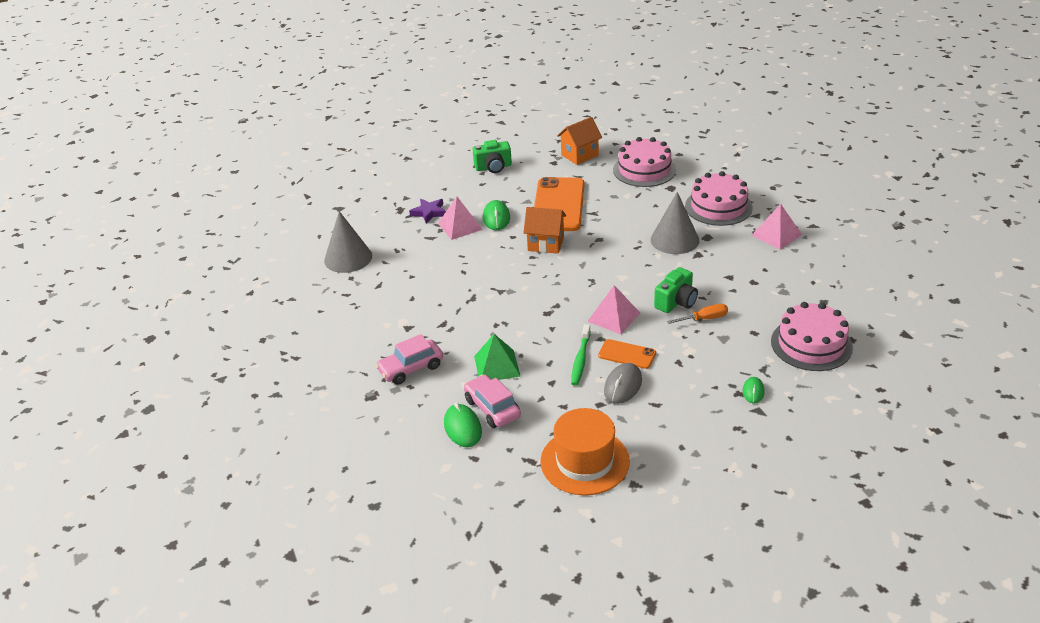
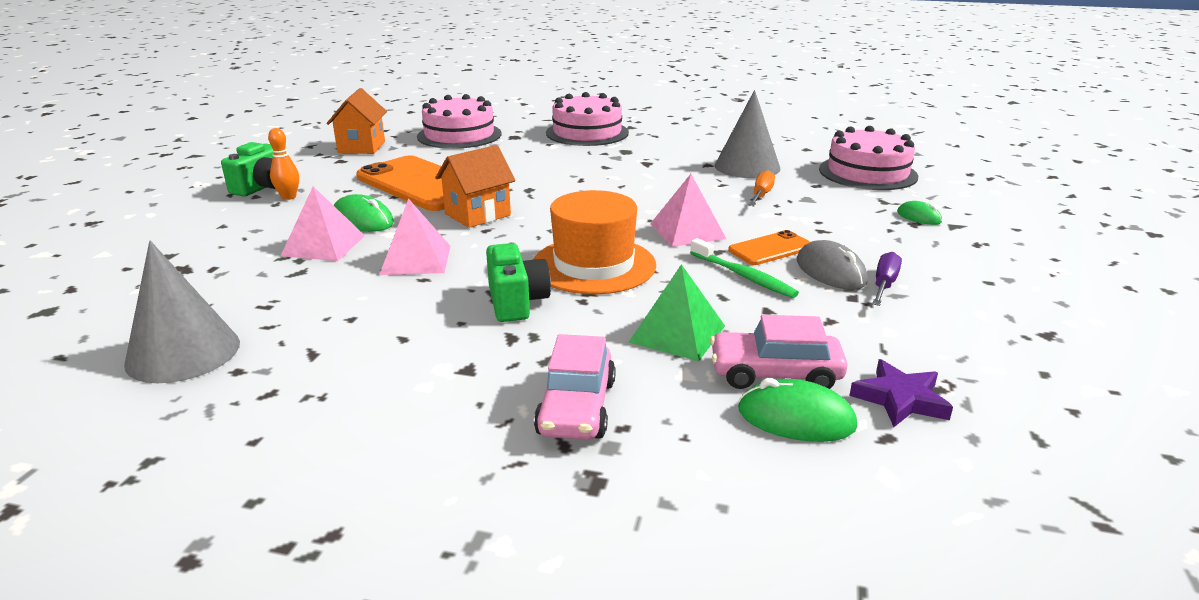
camera: 55 degrees left, 10 degrees down
(429, 212) = (244, 252): purple star -> purple star (900, 399)
(493, 182) = (289, 197): none -> orange bowling pin
(584, 461) = (971, 349): orange hat -> orange hat (594, 265)
(629, 409) = (884, 284): none -> purple screwdriver
(674, 240) = (603, 162): grey cone -> grey cone (747, 166)
(676, 302) = (711, 196): green camera -> green camera (516, 302)
(776, 235) = (675, 130): pink pyramid -> pink pyramid (415, 260)

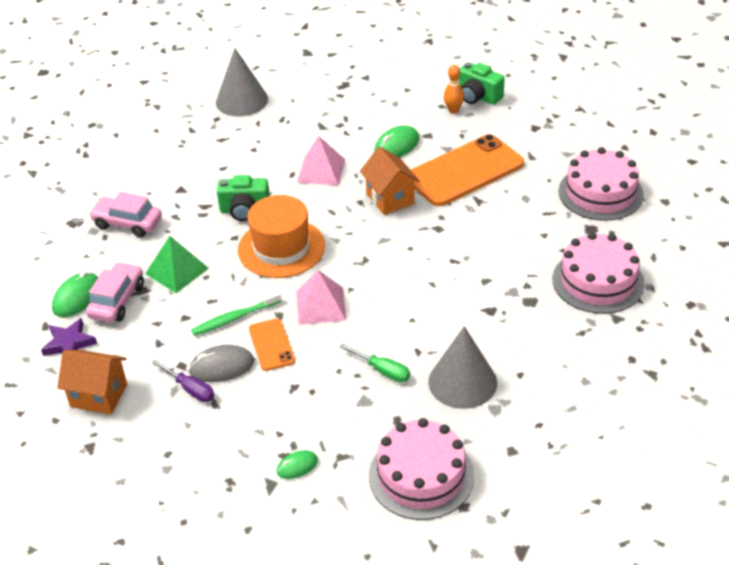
camera: 105 degrees right, 15 degrees up
(323, 245) = (358, 132): pink pyramid -> none
(361, 147) = (570, 136): orange house -> orange house (99, 395)
(761, 195) = (383, 371): orange screwdriver -> green screwdriver

